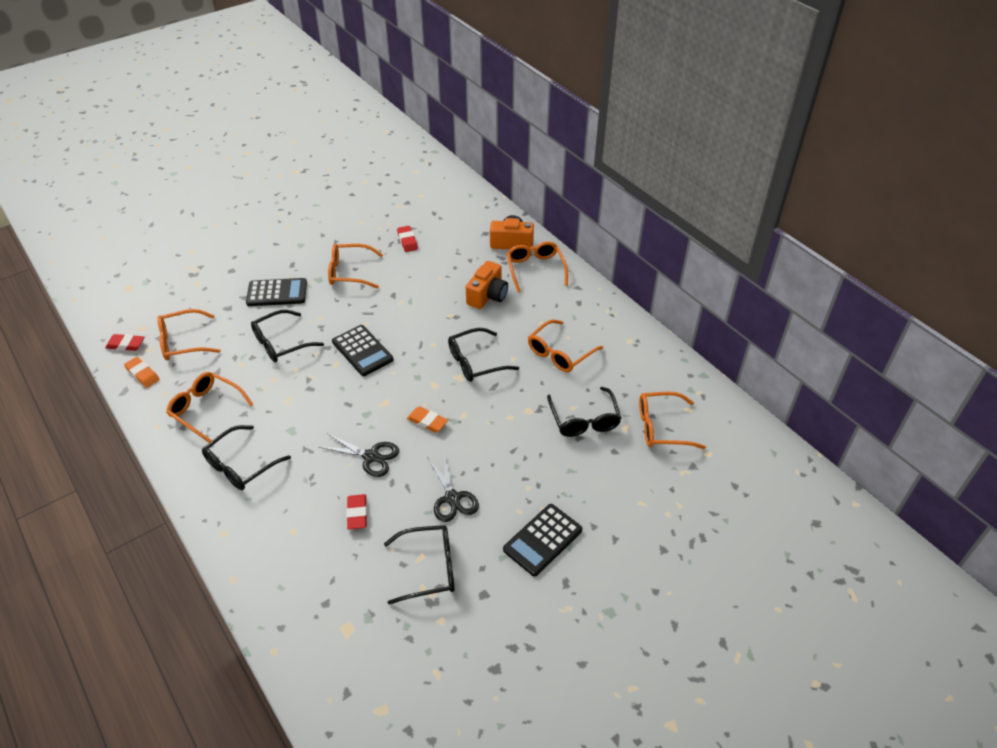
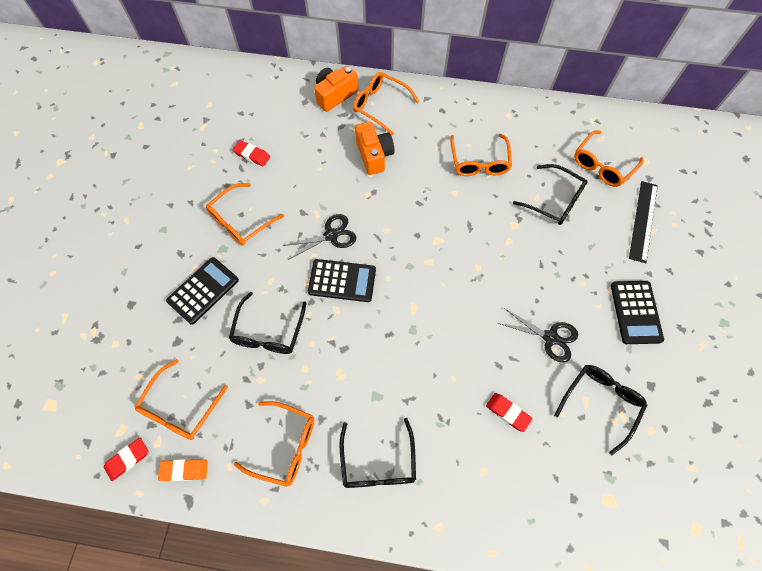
camera: 45 degrees left, 20 degrees up
(206, 409) = (285, 445): orange glasses -> orange glasses turned 150 degrees counterclockwise
(371, 456) = (460, 360): black scissors -> black scissors (331, 235)
(427, 421) = (462, 295): orange eraser -> none
(475, 362) = (434, 218): black glasses -> none
(641, 489) = (643, 221): none -> black ruler

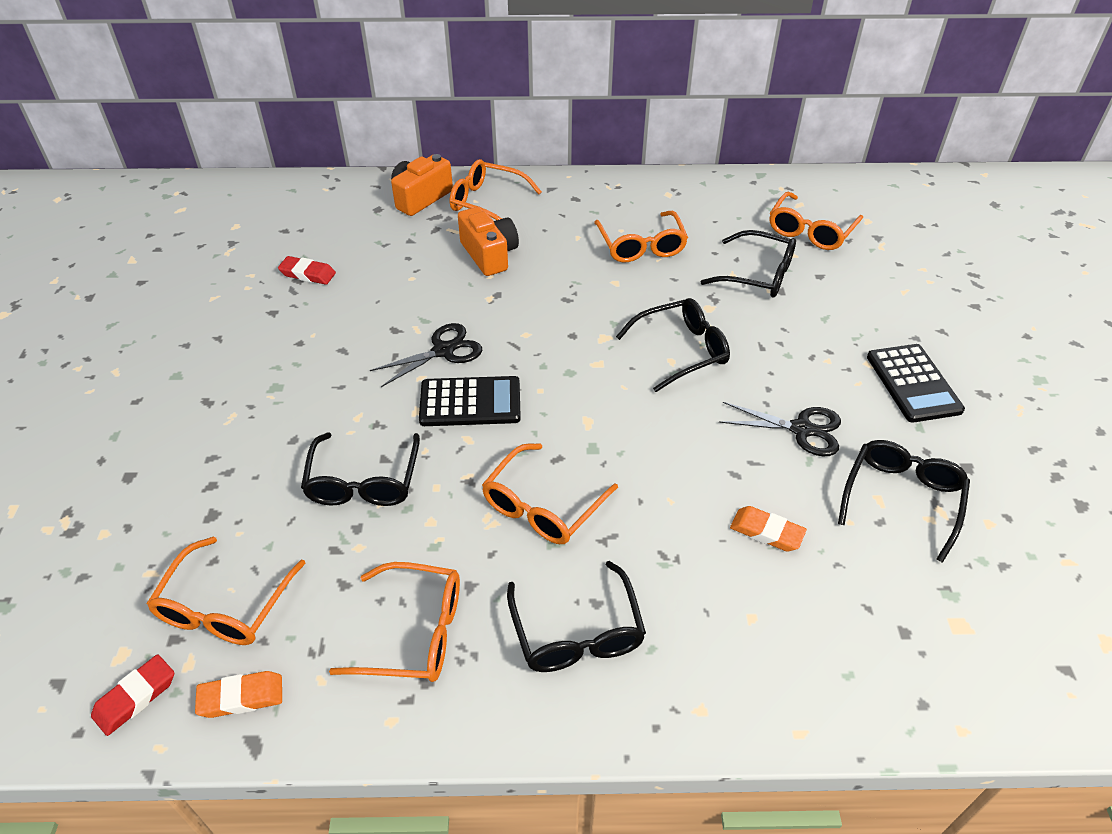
camera: 10 degrees left, 20 degrees down
(203, 290) = (249, 442): black calculator -> none
(240, 221) = (300, 351): orange glasses -> orange glasses (542, 506)
(487, 259) = (682, 350): none -> black glasses
(508, 412) = (766, 532): red eraser -> orange eraser
(643, 221) = (886, 282): black ruler -> none

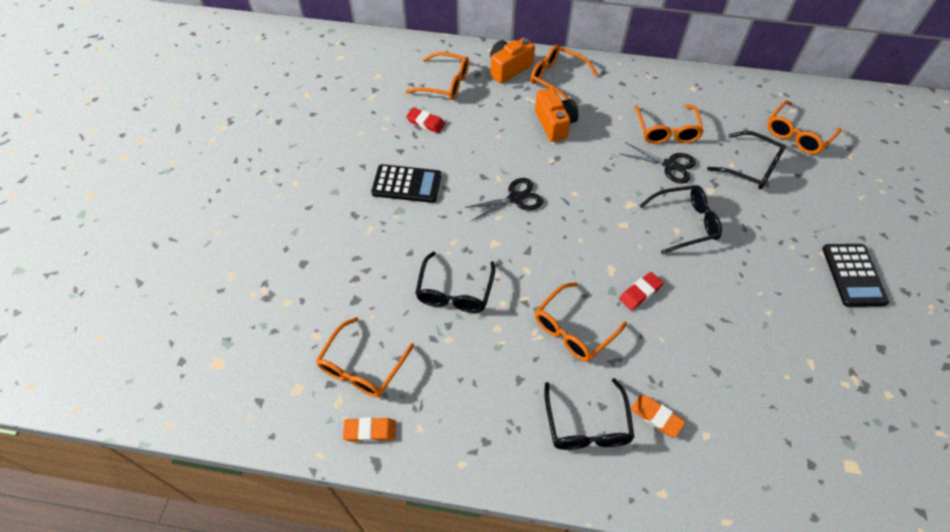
camera: 10 degrees right, 10 degrees up
(135, 697) = (306, 419): red eraser -> red eraser (640, 293)
(415, 632) = (481, 406): orange glasses -> orange glasses (445, 83)
(470, 402) = (531, 242): black calculator -> black calculator (407, 184)
(766, 532) = (726, 374): orange eraser -> orange eraser (656, 417)
(801, 429) = (763, 299): black scissors -> black scissors (670, 165)
(901, 498) = (828, 365): black glasses -> none

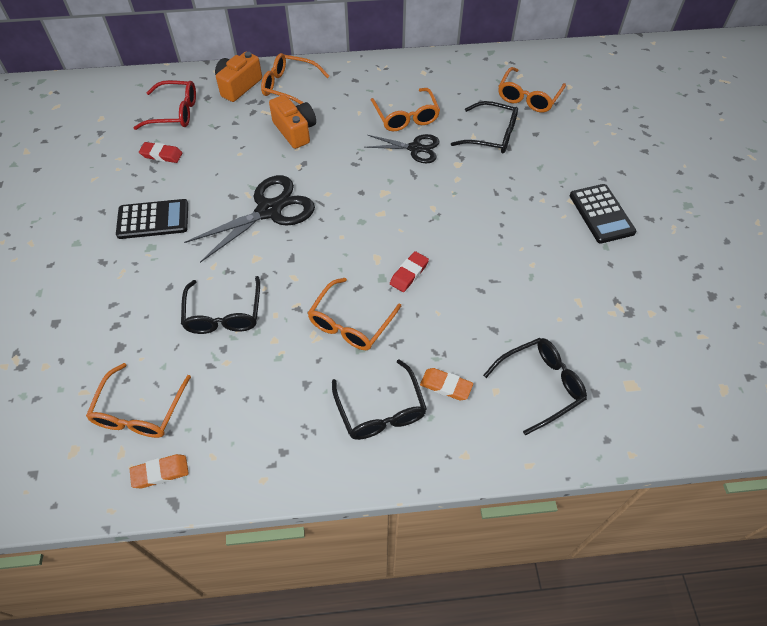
camera: 15 degrees left, 0 degrees up
(445, 83) = (175, 112): orange glasses -> red glasses
(515, 198) = (269, 210): black scissors -> black scissors, size x1.62
(685, 223) = (440, 199): black glasses -> black glasses (541, 385)

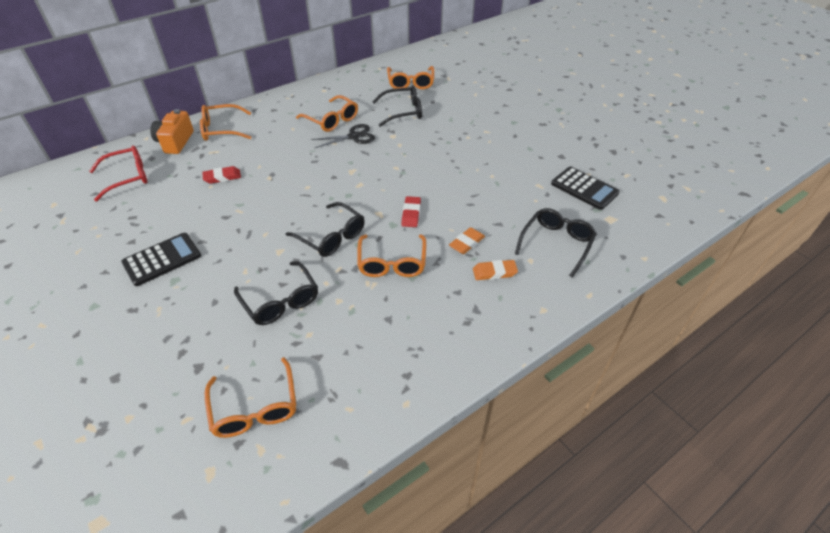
camera: 30 degrees left, 10 degrees down
(160, 473) = (311, 445): orange eraser -> orange eraser (466, 243)
(161, 155) = (136, 211): red eraser -> red eraser (222, 177)
(269, 210) = (266, 215): black scissors -> none
(295, 131) = (248, 156): orange camera -> none
(381, 410) = (461, 310): black glasses -> black glasses (332, 237)
(601, 214) = (512, 131): black calculator -> black calculator (584, 188)

